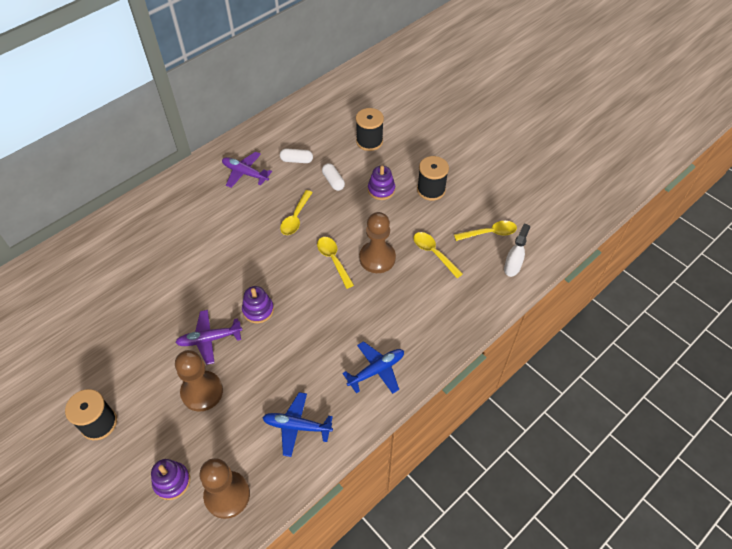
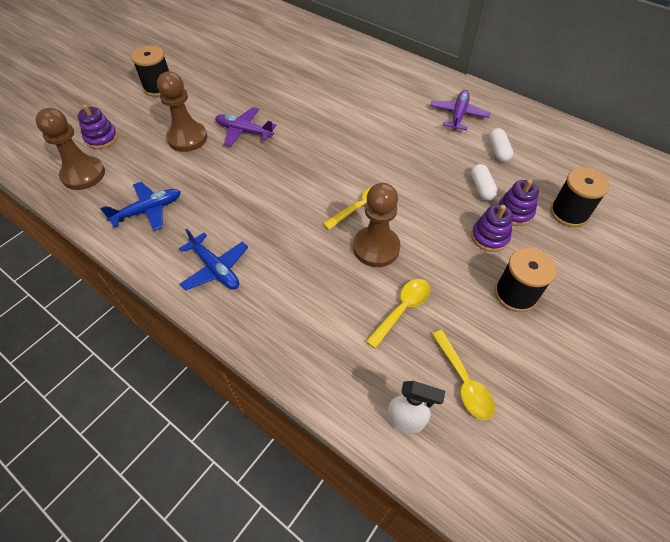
camera: 80 degrees right, 0 degrees up
(209, 339) = (244, 131): purple plane -> purple plane turned 45 degrees counterclockwise
(258, 310) = (282, 158): purple stacking toy -> purple stacking toy (514, 212)
(296, 218) = (411, 165): yellow spoon -> none
(296, 426) = (148, 210): blue plane -> blue plane turned 60 degrees clockwise
(333, 181) = (481, 188): white capsule -> white capsule turned 60 degrees counterclockwise

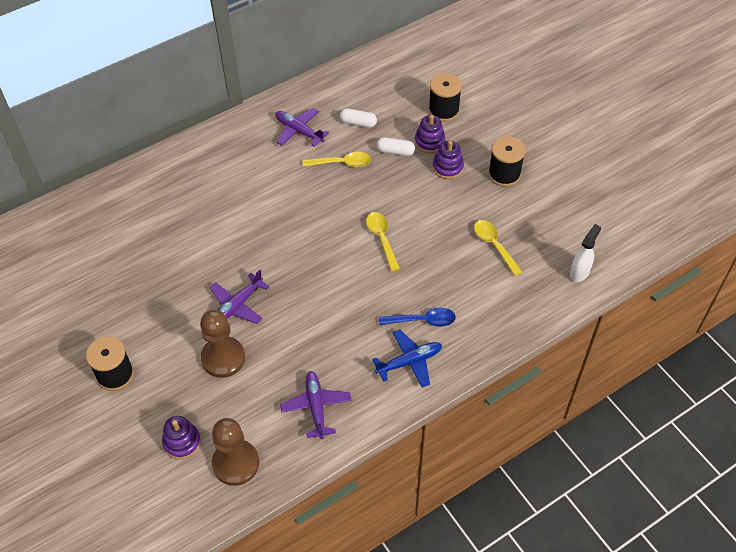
camera: 70 degrees left, 0 degrees up
(148, 210) = (316, 406): blue plane -> purple plane
(271, 267) = (422, 320): none -> blue spoon
(376, 248) = (430, 243): brown pawn -> none
(463, 381) = (561, 231): yellow spoon -> yellow spoon (342, 163)

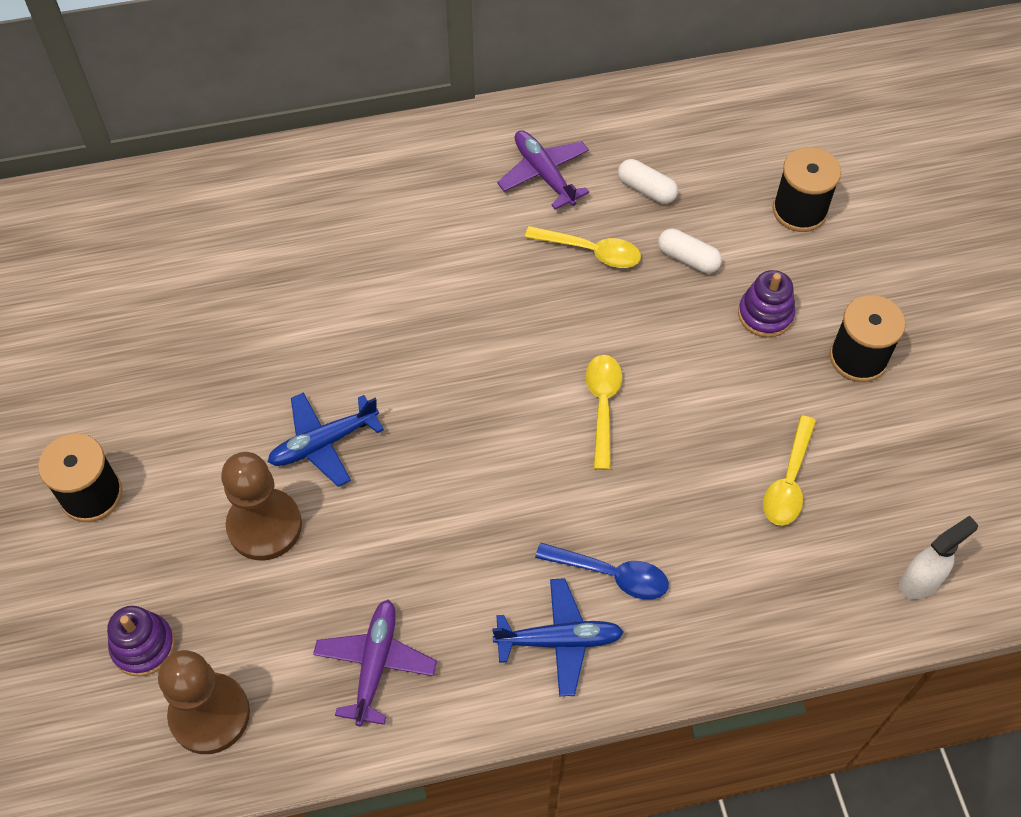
camera: 20 degrees right, 5 degrees up
(237, 305) = (323, 443): purple plane -> blue plane
(429, 142) = (753, 259): purple stacking toy -> none
(494, 245) = (788, 481): yellow spoon -> yellow spoon turned 150 degrees counterclockwise

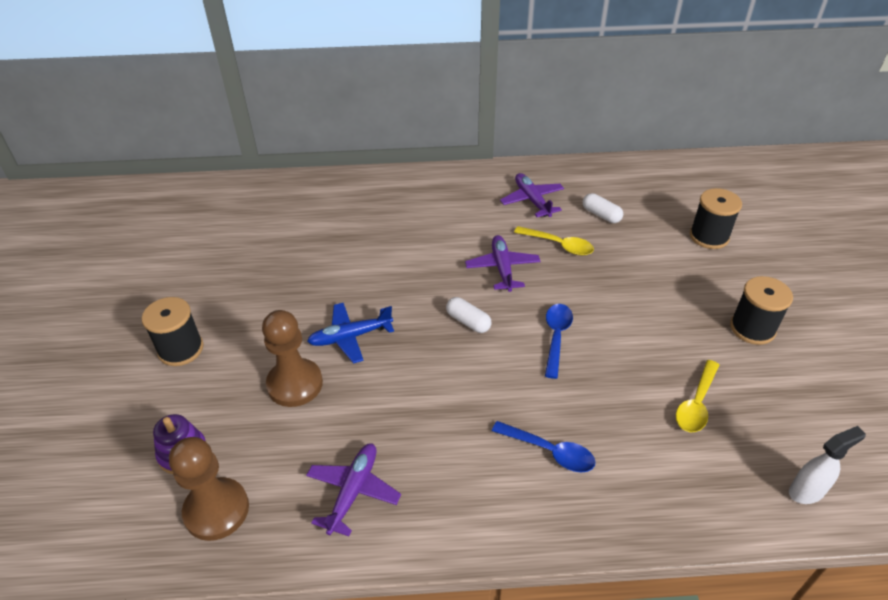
camera: 10 degrees right, 15 degrees down
(516, 301) = (502, 268): none -> purple plane
(559, 640) = (502, 494): blue plane -> none
(602, 406) = (556, 337): yellow spoon -> blue spoon
(688, 258) = (627, 256): white capsule -> white capsule (468, 321)
(765, 314) = (682, 294): purple stacking toy -> none

